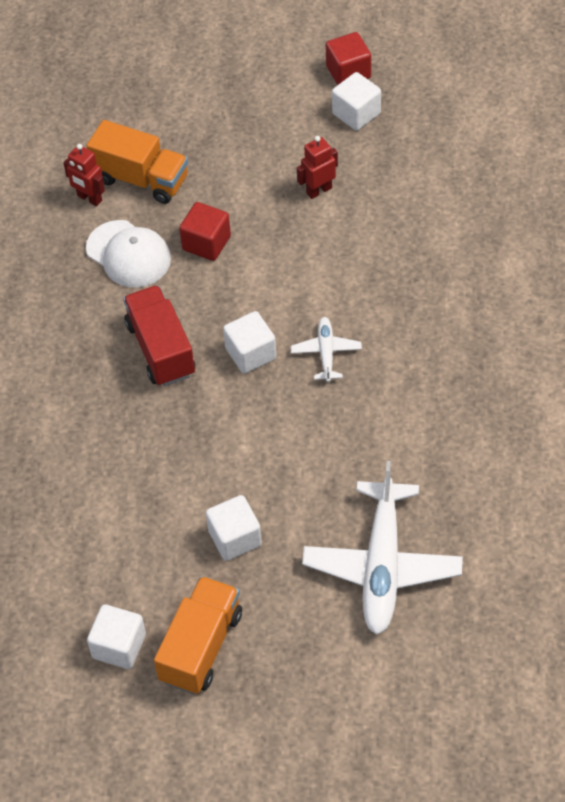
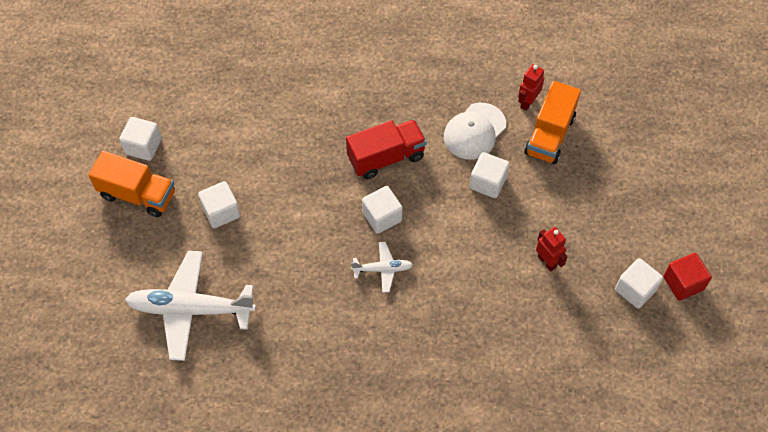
camera: 85 degrees right, 5 degrees up
(206, 243) = (487, 183): red cube -> white cube

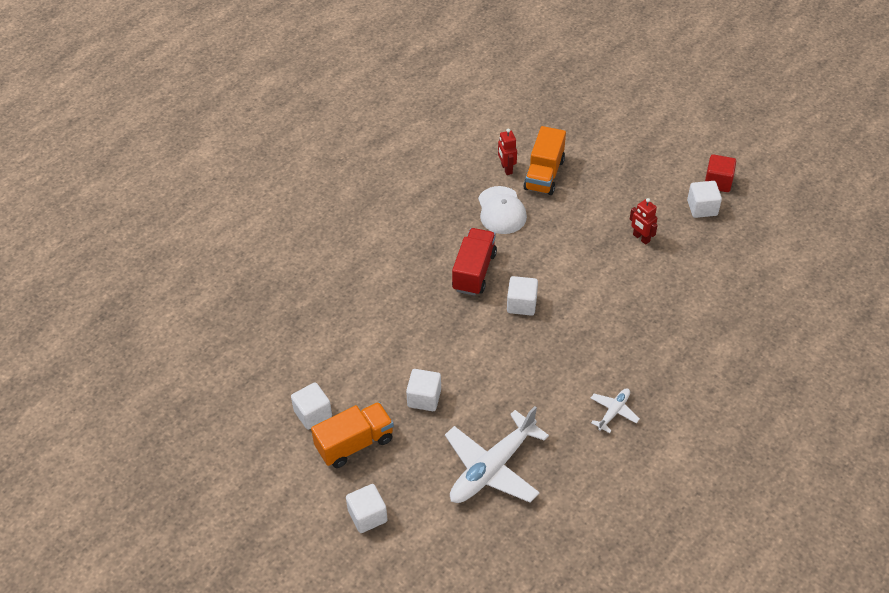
camera: 50 degrees left, 10 degrees down
(382, 269) = (565, 330): white plane -> white plane (613, 412)
(487, 183) = (550, 230): white cube -> white cube (367, 516)
(547, 261) = (641, 238): red robot -> red robot turned 135 degrees counterclockwise
(549, 135) = (544, 174): orange truck -> orange truck turned 45 degrees clockwise

